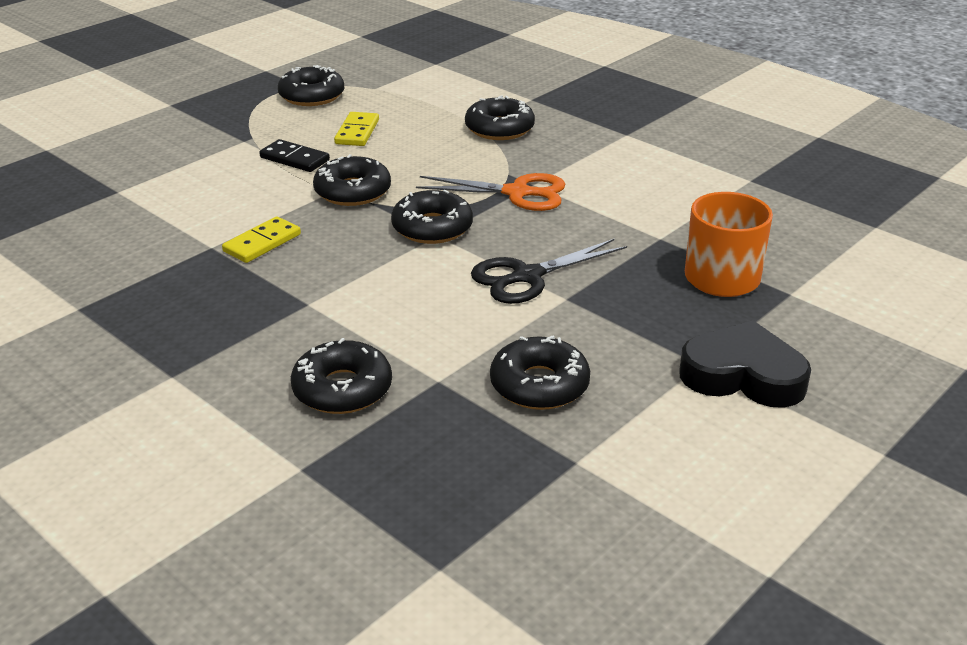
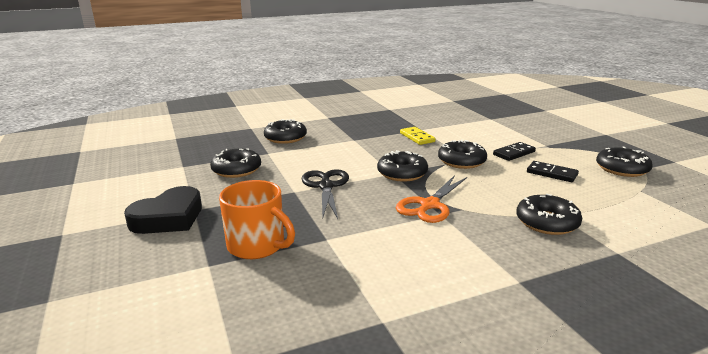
camera: 115 degrees right, 10 degrees down
(357, 132) = (552, 173): yellow domino -> black domino

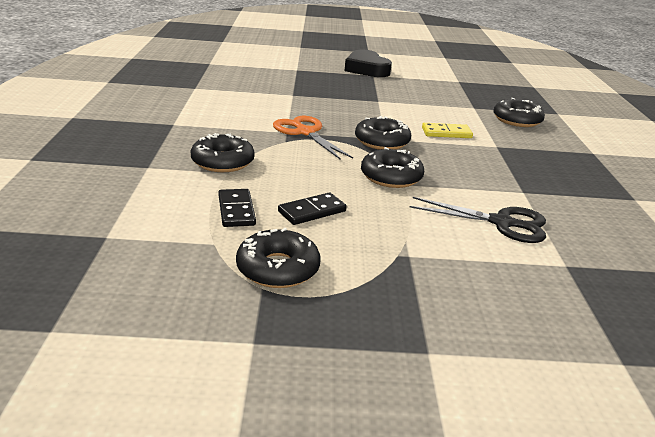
camera: 110 degrees right, 5 degrees up
(236, 170) = (438, 93): black donut -> none
(257, 246) = (305, 80): orange mug -> none
(326, 186) = (378, 110): black scissors -> black scissors (502, 223)
(417, 137) = (488, 179): yellow domino -> yellow domino (446, 133)
(514, 153) = (393, 216): black domino -> black domino (236, 210)

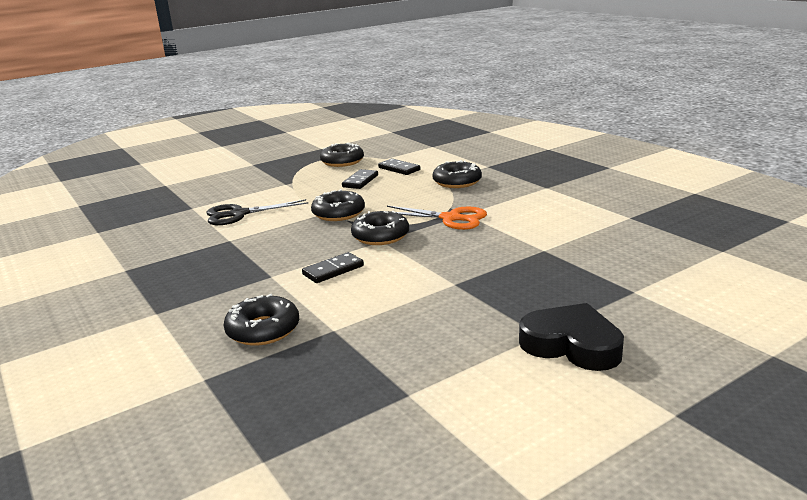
camera: 150 degrees right, 5 degrees down
(446, 133) = (333, 270): yellow domino -> black domino

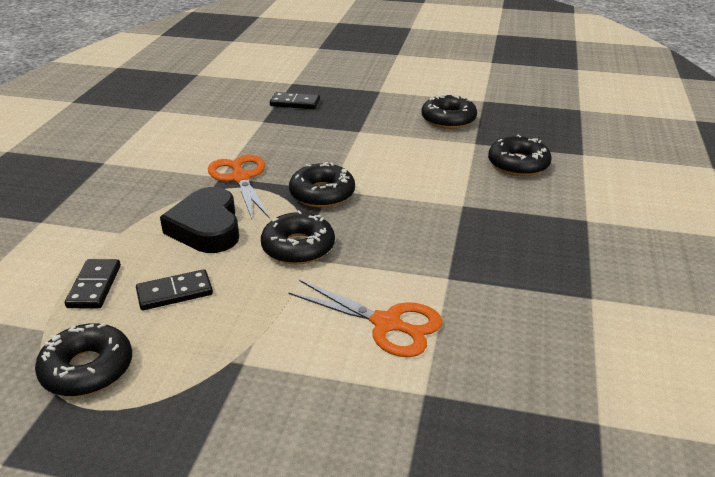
camera: 135 degrees left, 10 degrees up
(239, 214) = (387, 324): black scissors -> orange scissors
(333, 270) = (411, 183): black domino -> black domino (295, 103)
(457, 182) = (122, 218): black donut -> black donut (448, 119)
(572, 345) = (377, 82): black heart -> black heart (206, 228)

